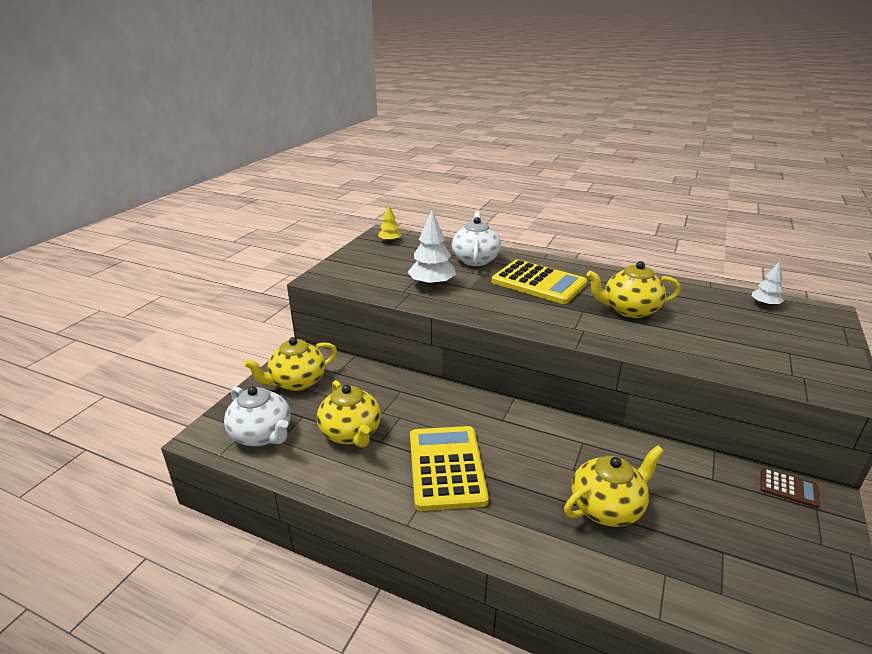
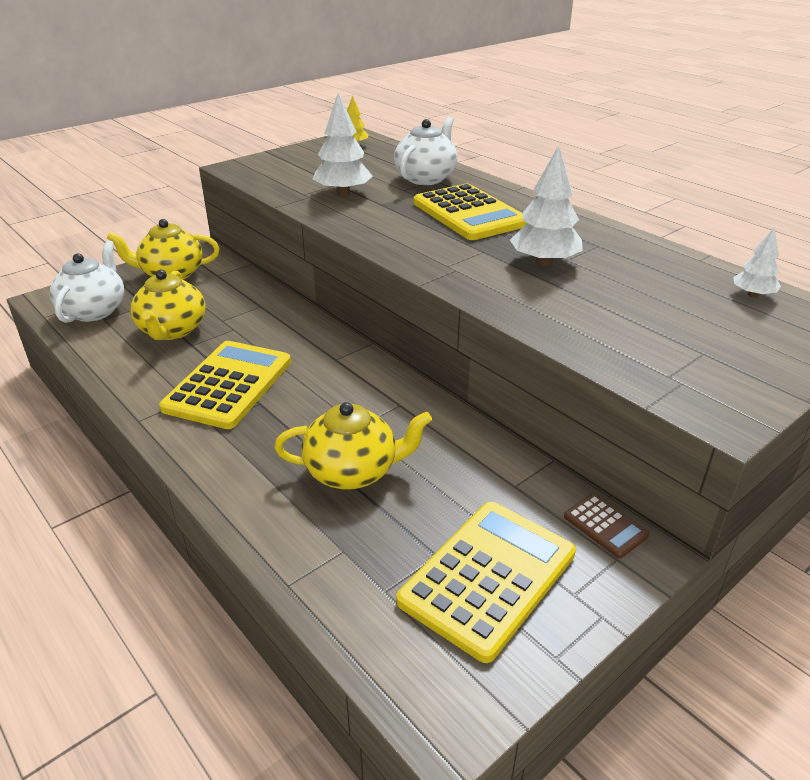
camera: 25 degrees right, 5 degrees up
(262, 435) = (94, 311): white teapot -> white teapot turned 150 degrees counterclockwise
(629, 310) = (544, 262): yellow teapot -> white tree
(767, 554) = (488, 577): none -> yellow calculator

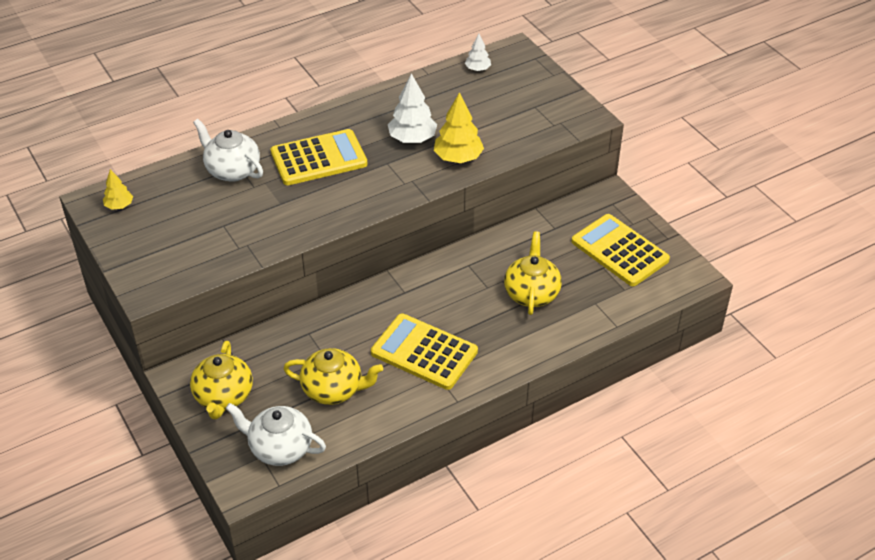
camera: 80 degrees left, 10 degrees up
(343, 193) = (247, 223): white tree -> none
(523, 297) = (458, 158): none -> yellow tree
(605, 526) = (590, 202): brown calculator -> none

